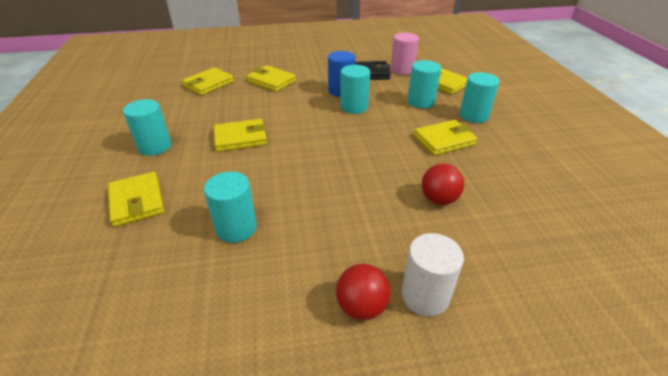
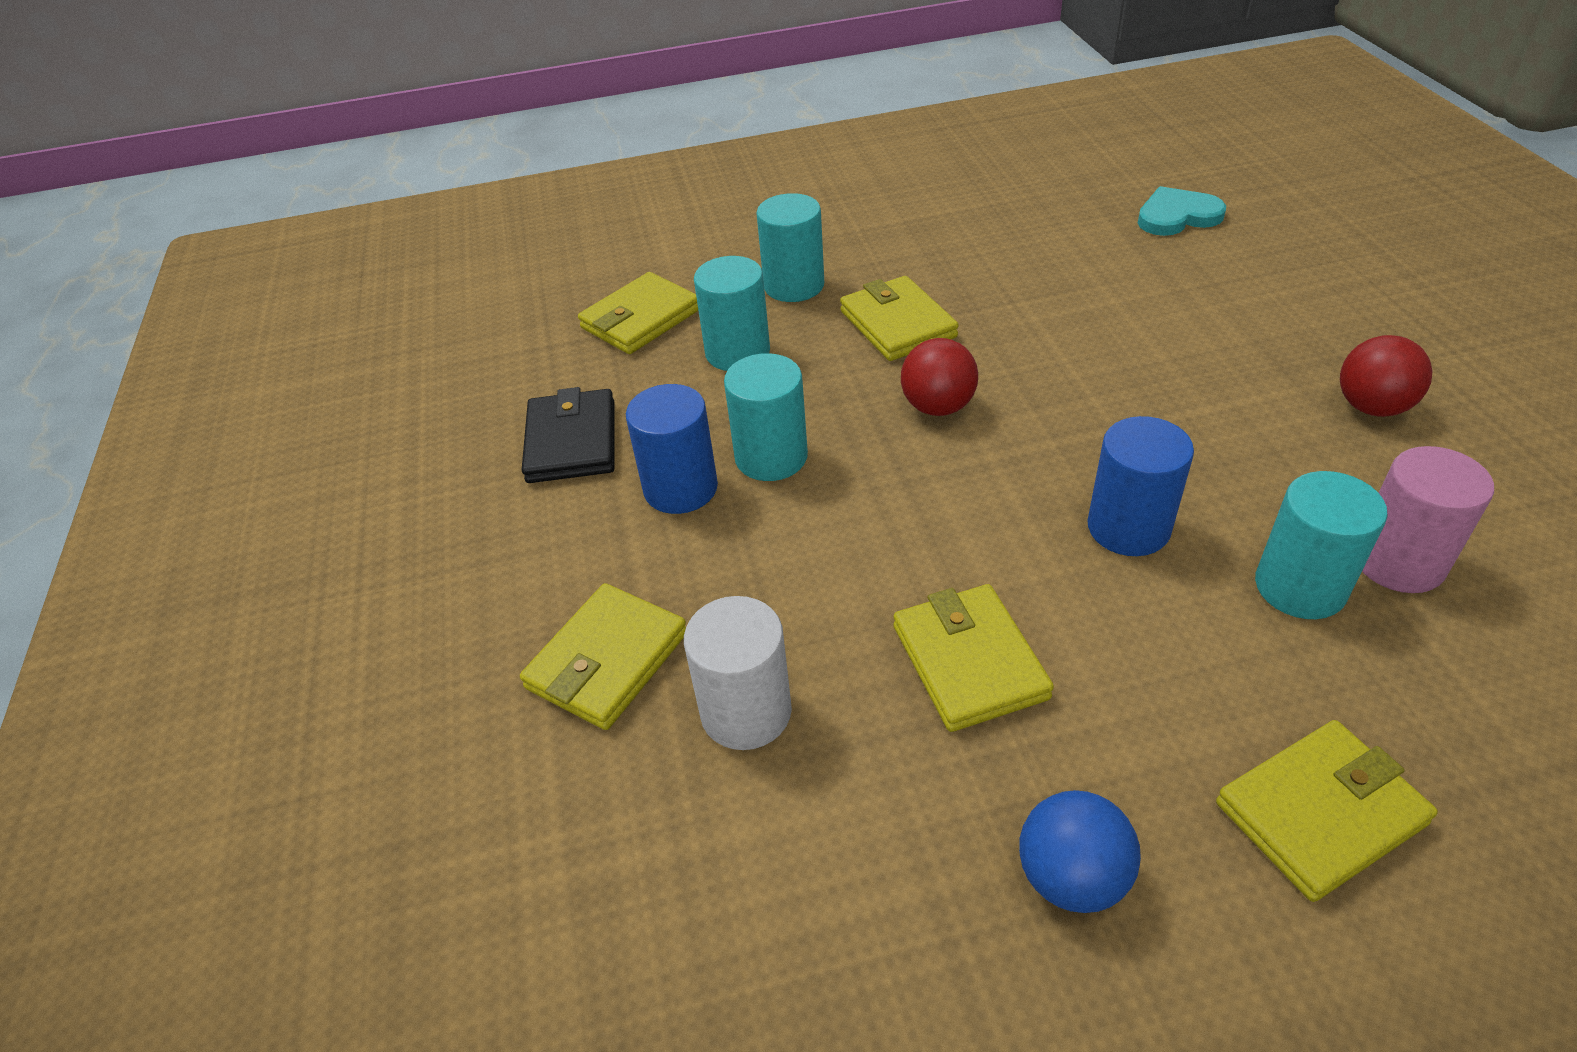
camera: 90 degrees left, 5 degrees up
(155, 146) = (1071, 877): turquoise cylinder -> blue ball
(208, 84) = (619, 857): yellow wallet -> none
(290, 184) = (1128, 528): none -> blue cylinder
(402, 70) = (556, 383): pink cylinder -> pink cylinder (1398, 562)
(425, 295) = (1311, 350): white cylinder -> white cylinder (746, 712)
(439, 199) = (1089, 334): red ball -> red ball (937, 407)
(599, 270) = (1177, 216): none -> turquoise heart

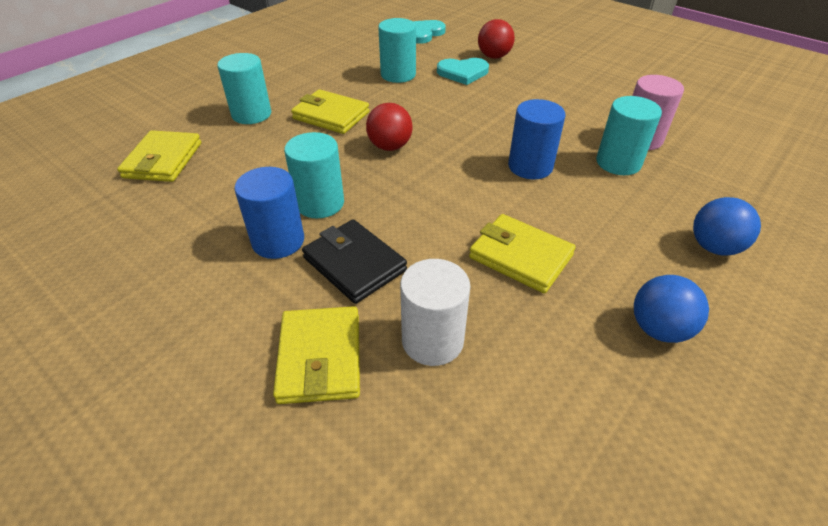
camera: 40 degrees left, 0 degrees up
(571, 442) = (175, 244): black wallet -> black wallet (354, 264)
(737, 352) = (247, 157): turquoise cylinder -> turquoise cylinder (398, 75)
(1176, 314) = (463, 73): none -> turquoise heart
(1320, 813) = (714, 247): yellow wallet -> blue ball
(1371, 407) = (574, 85): red ball -> red ball (494, 56)

